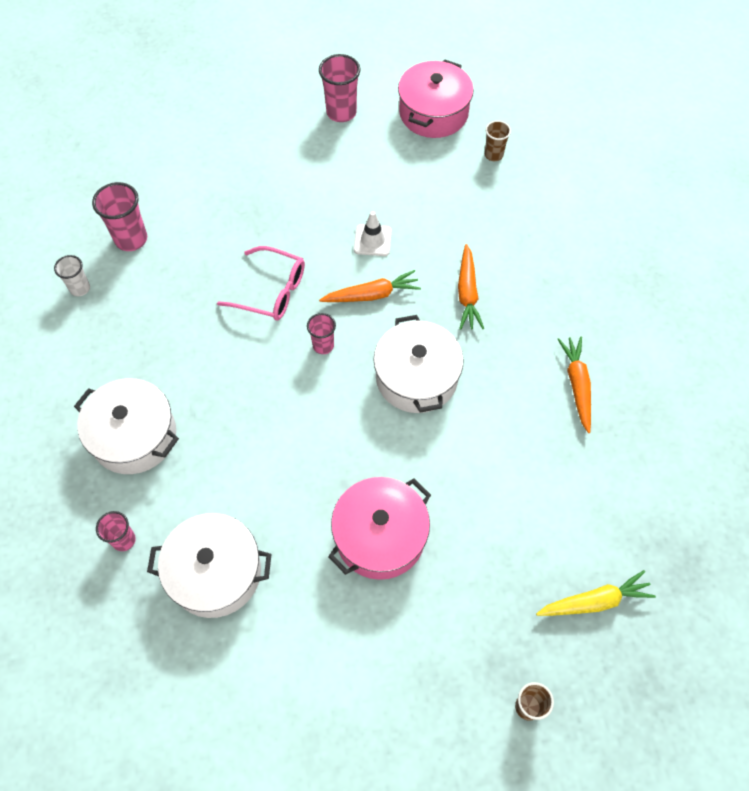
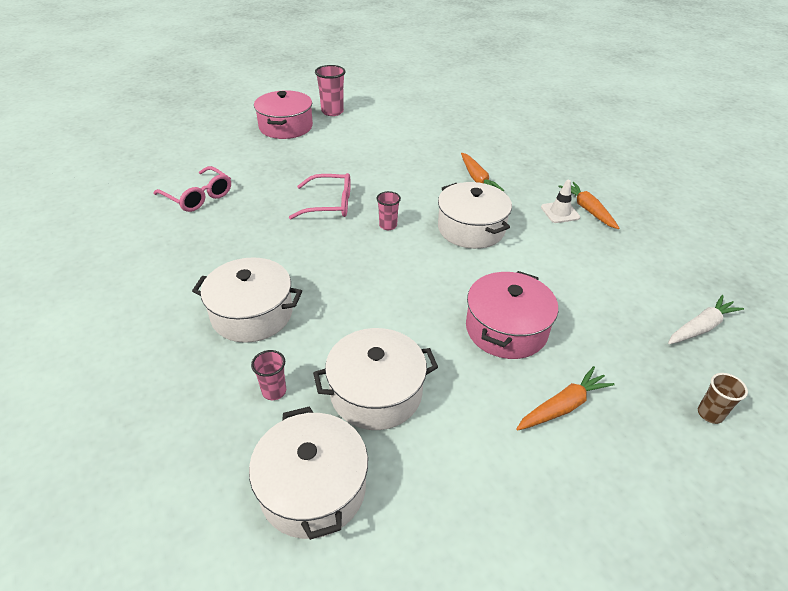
camera: 20 degrees left, 20 degrees down
(80, 288) = (163, 232): white cup -> none
(122, 654) = (313, 488): none -> white pot
(131, 239) = (198, 196): pink cup -> pink glasses
(372, 240) = (392, 165): white traffic cone -> white traffic cone (560, 212)
(372, 295) = (408, 192): orange carrot -> orange carrot (563, 406)
(433, 113) = (396, 103): pink pot -> pink pot (286, 127)
(493, 155) = (449, 115): brown cup -> none
(594, 601) = (700, 327): yellow carrot -> white carrot

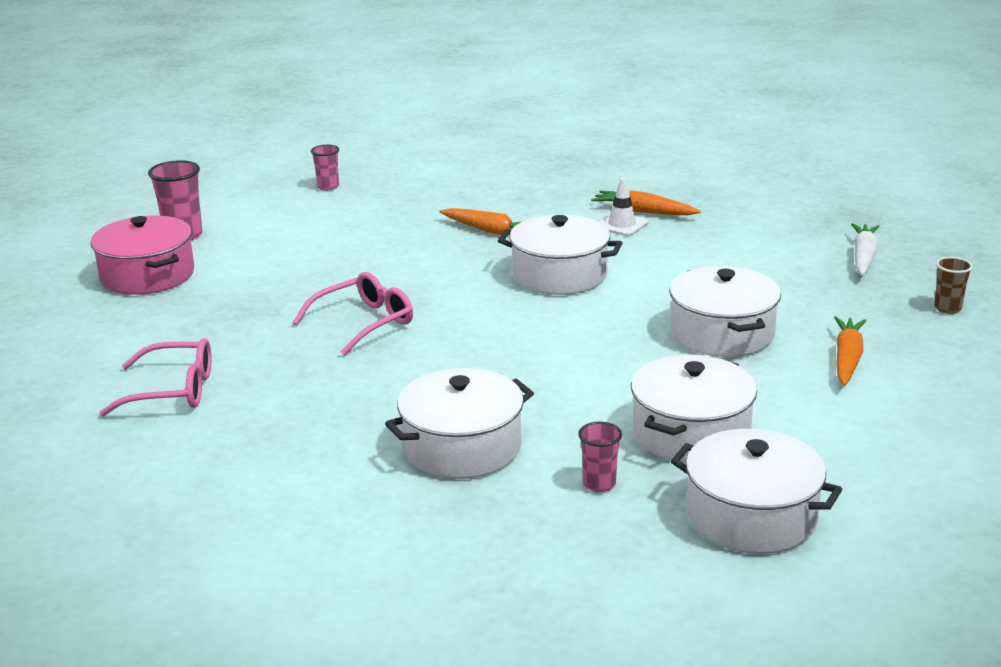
camera: 40 degrees left, 15 degrees down
(388, 225) = (468, 311): pink cup -> pink cup (328, 187)
(506, 329) = (722, 333): pink pot -> white pot

